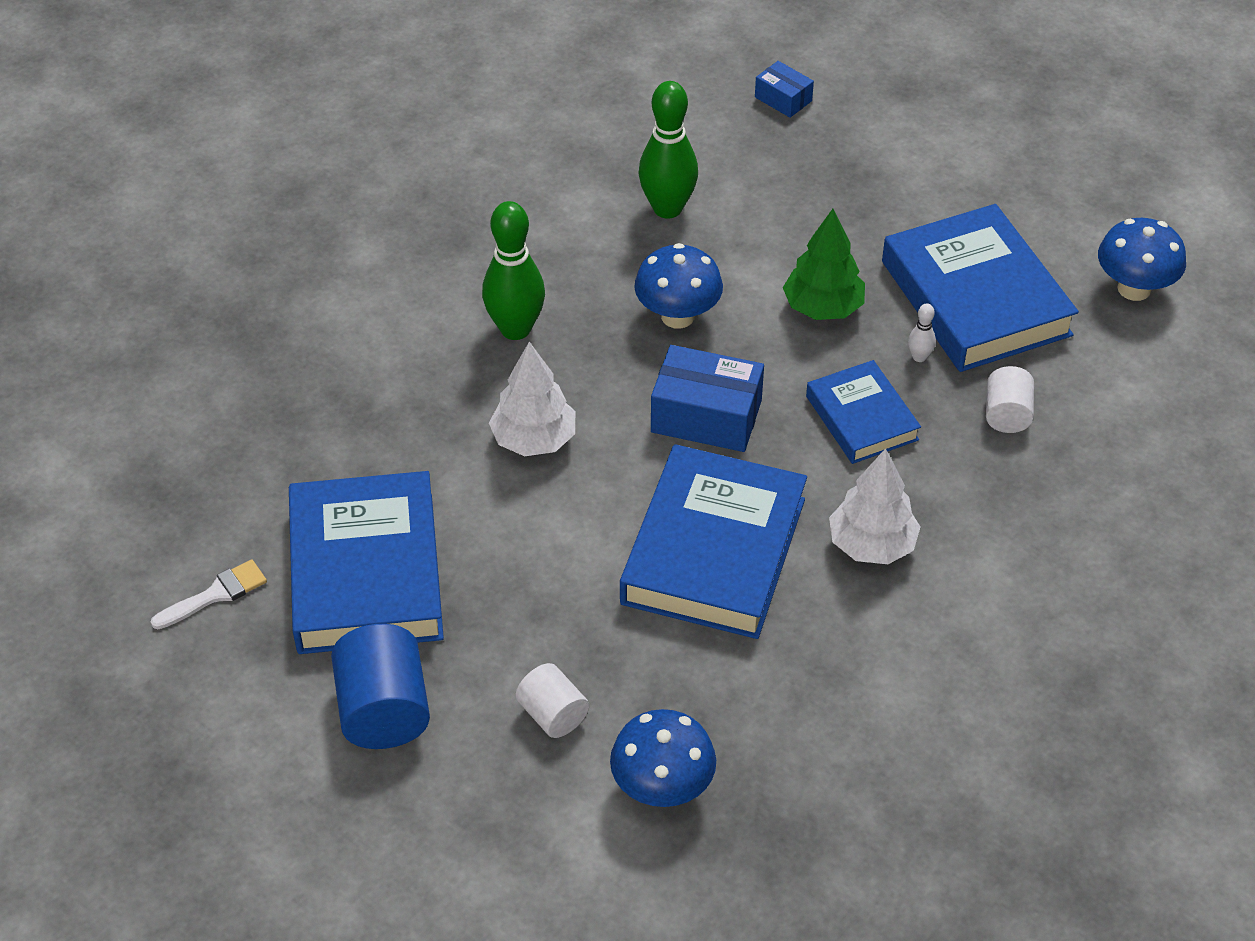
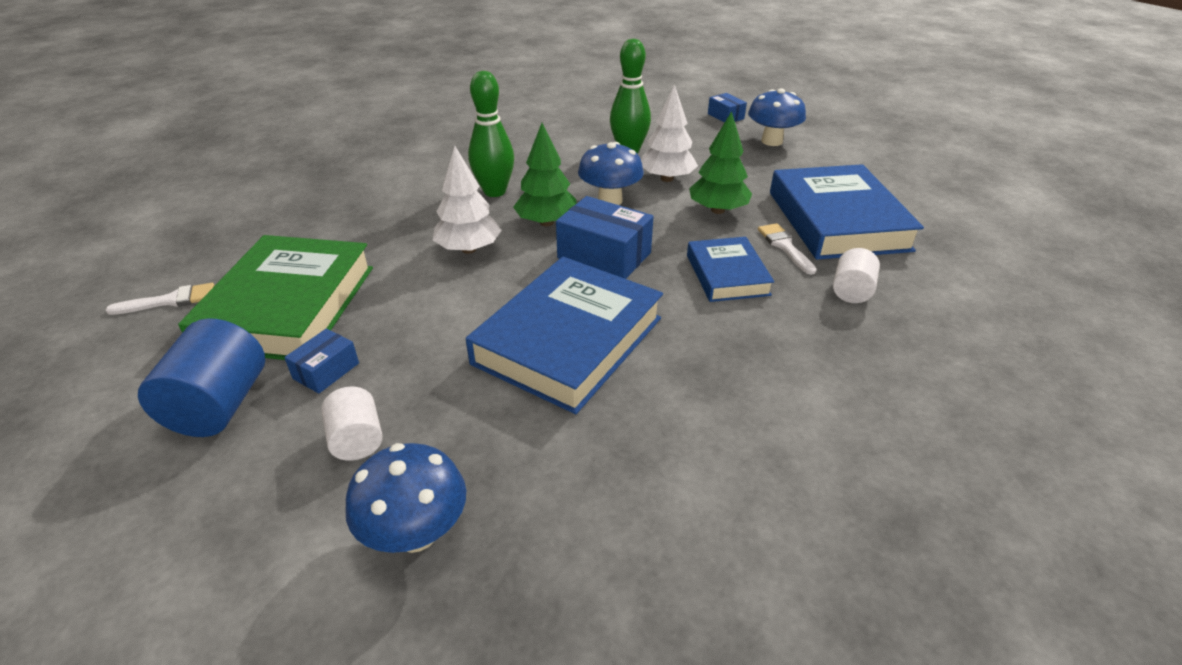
camera: 15 degrees right, 10 degrees down
(366, 572) = (288, 306): blue book -> green book
(469, 646) = (326, 371): none -> blue box
(611, 374) = (546, 222): none -> green tree
(871, 545) = (708, 360): white tree -> white tree (667, 178)
(919, 357) = (784, 246): white bowling pin -> white brush
(1134, 289) = (968, 232): blue mushroom -> blue mushroom (772, 141)

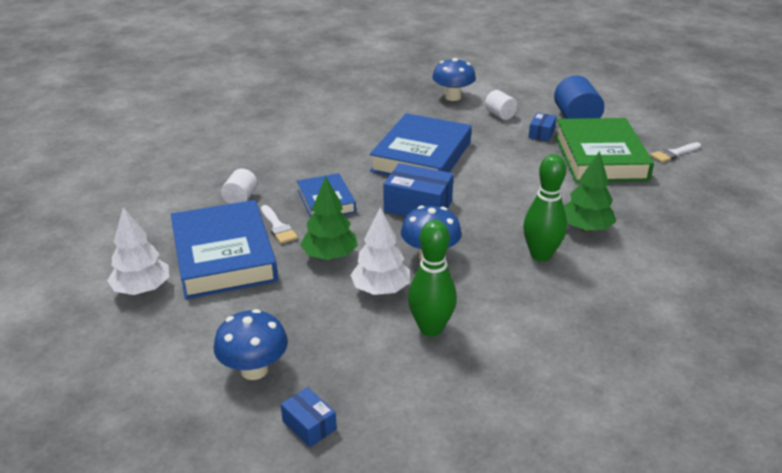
camera: 170 degrees right, 5 degrees down
(469, 249) = (520, 201): white tree -> white tree (142, 289)
(546, 222) = (475, 228): green tree -> green tree (585, 228)

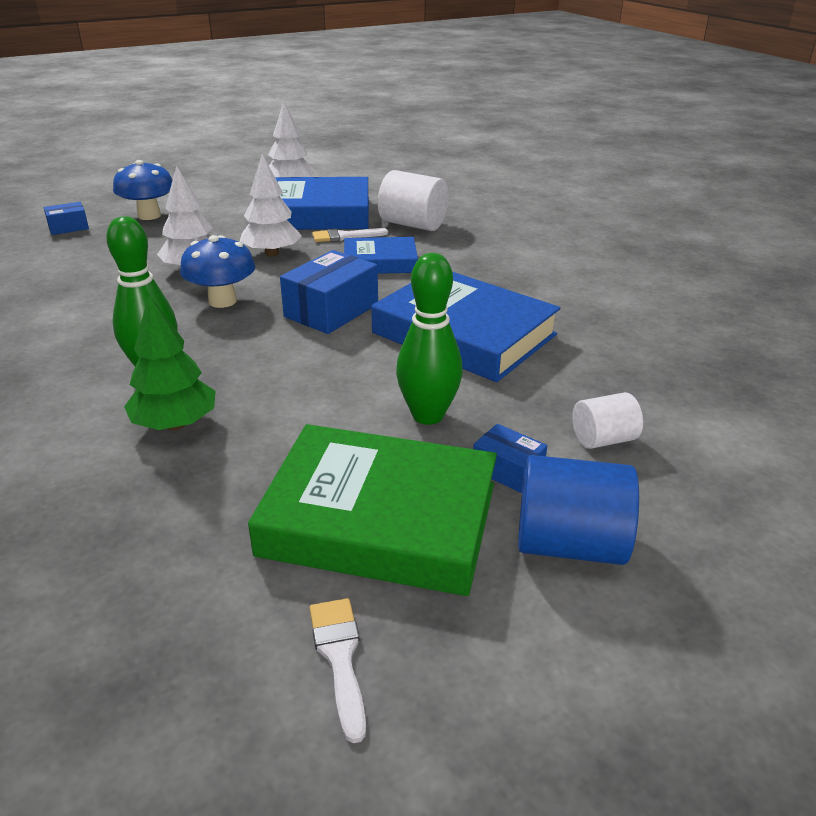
camera: 105 degrees right, 0 degrees up
(240, 198) = (413, 224): white cylinder -> white cylinder, size x1.67
(330, 256) = (272, 254): green tree -> white tree
(431, 328) = (111, 283): green bowling pin -> green bowling pin (428, 415)
(453, 97) = (692, 402): blue mushroom -> none

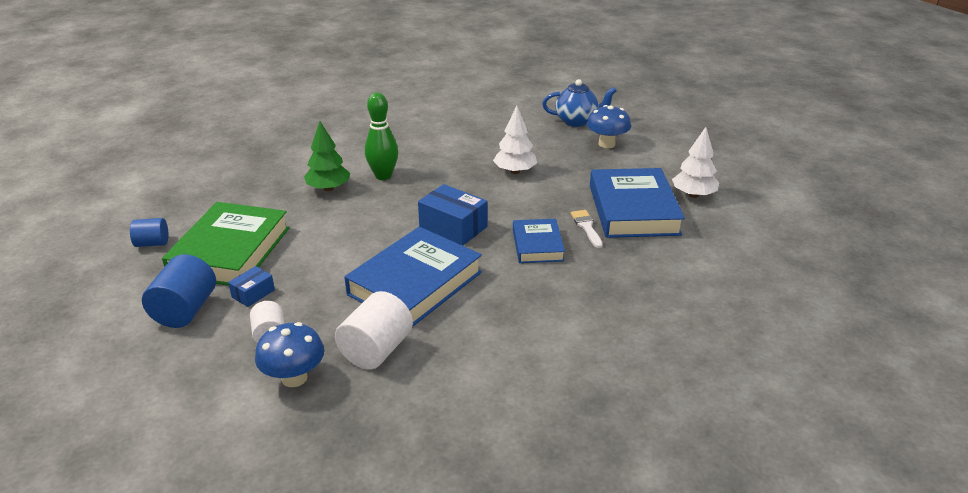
camera: 90 degrees right, 0 degrees up
(68, 227) = (577, 121): blue box -> blue teapot
(222, 301) = (467, 186): blue mushroom -> blue mushroom (294, 378)
(272, 254) = (546, 198): white tree -> none
(339, 657) = (152, 243): white brush -> blue cylinder
(413, 224) = (622, 261): white cylinder -> white cylinder (376, 350)
(428, 415) = (315, 266): green bowling pin -> none

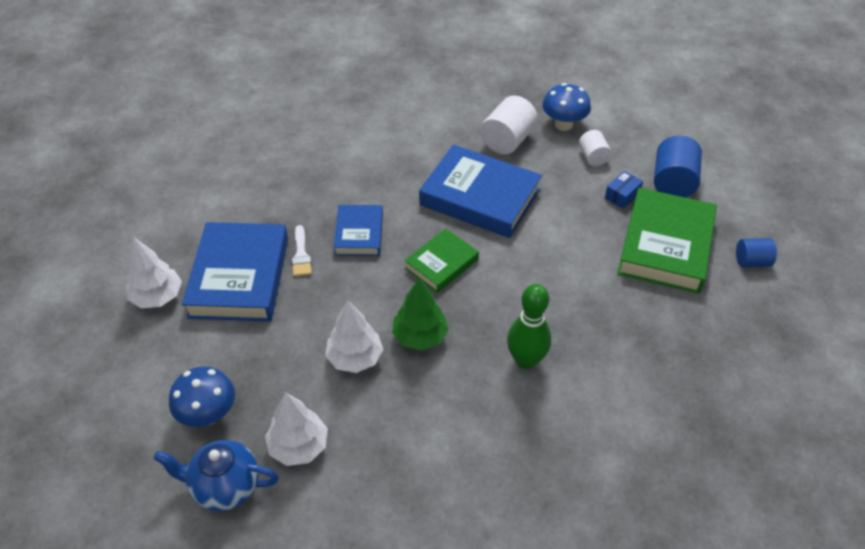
camera: 175 degrees left, 15 degrees up
(328, 188) = (591, 339): green tree -> green tree (420, 336)
(415, 283) = (480, 197): blue book -> blue book turned 75 degrees clockwise
(453, 227) = (441, 264): blue box -> green book
(539, 135) = (299, 446): none -> white tree

